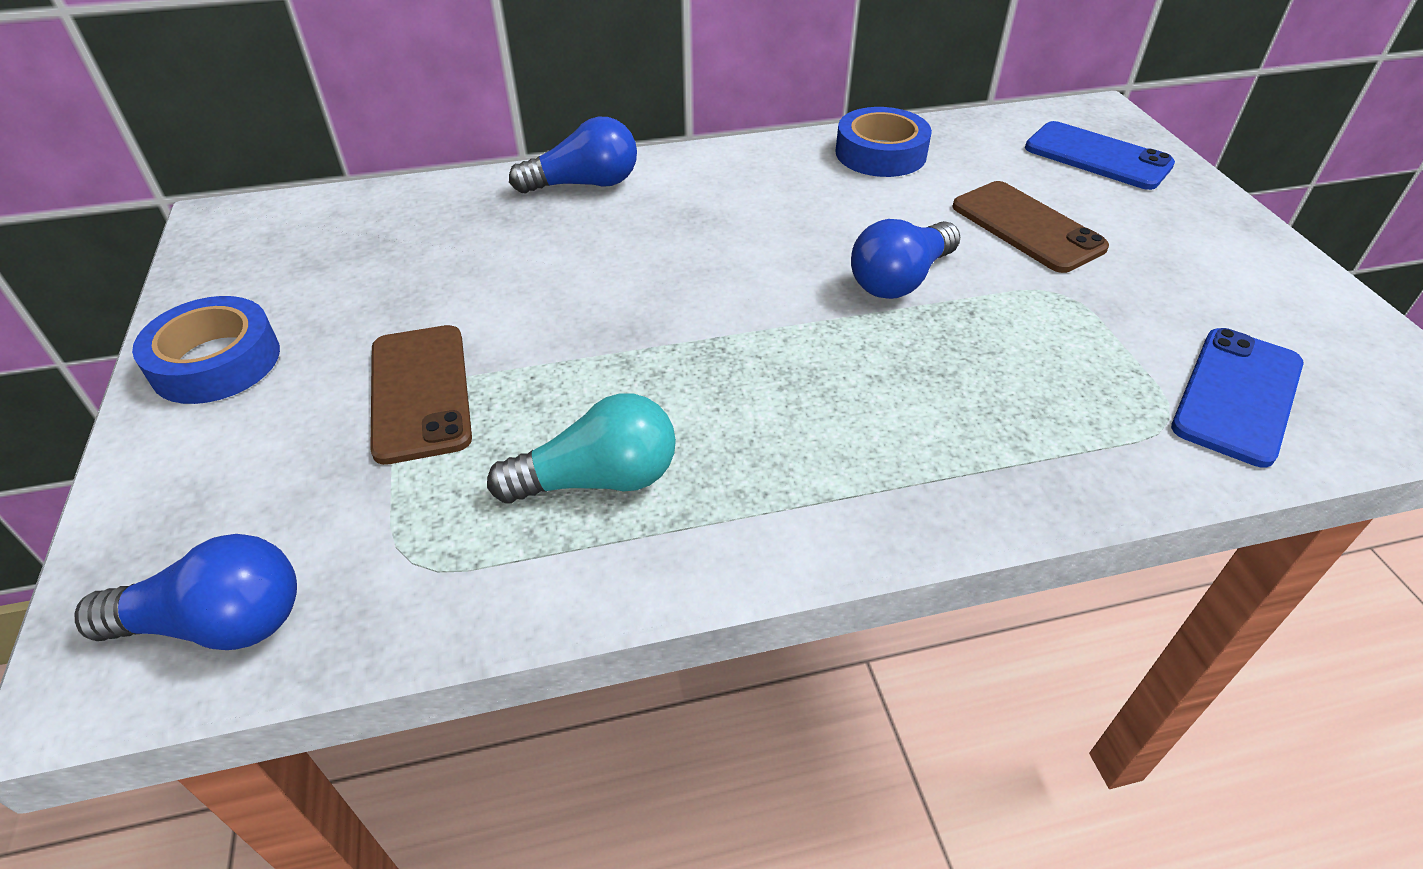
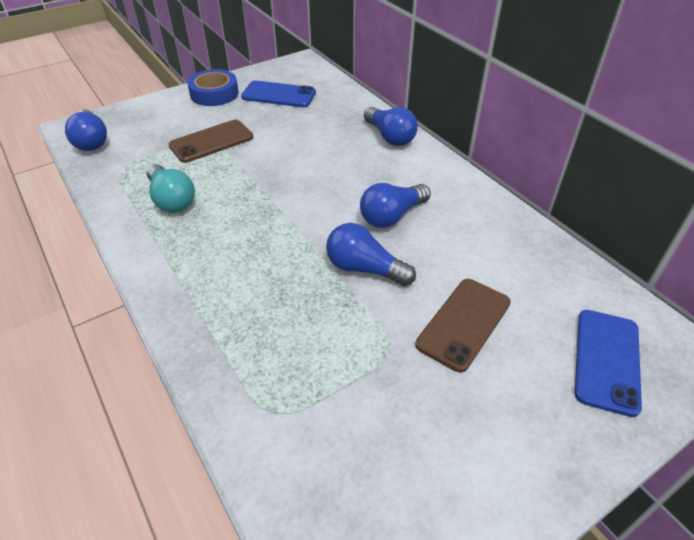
camera: 70 degrees right, 0 degrees up
(791, 230) = (392, 216): none -> blue light bulb
(880, 153) = (510, 237): blue tape -> none
(1237, 395) = (313, 454): blue phone -> blue phone (279, 95)

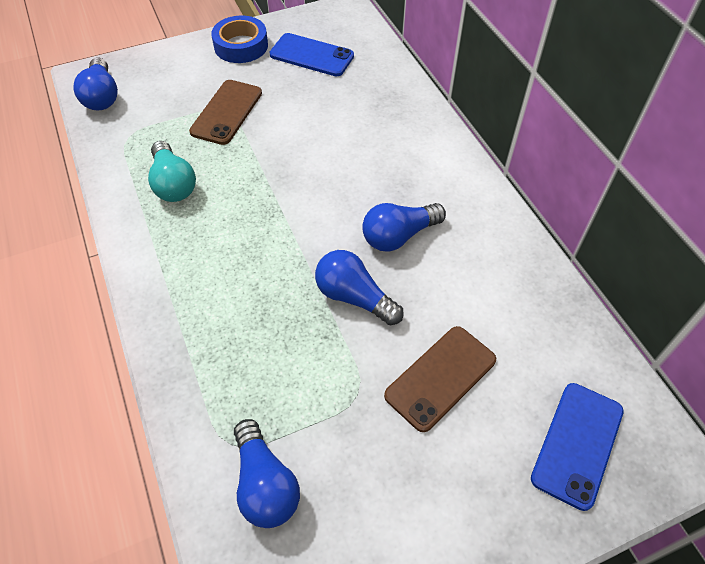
camera: 10 degrees right, 10 degrees up
(211, 141) = (227, 112): brown phone -> brown phone turned 45 degrees counterclockwise
(390, 137) = (423, 129): blue light bulb -> blue light bulb (265, 484)

